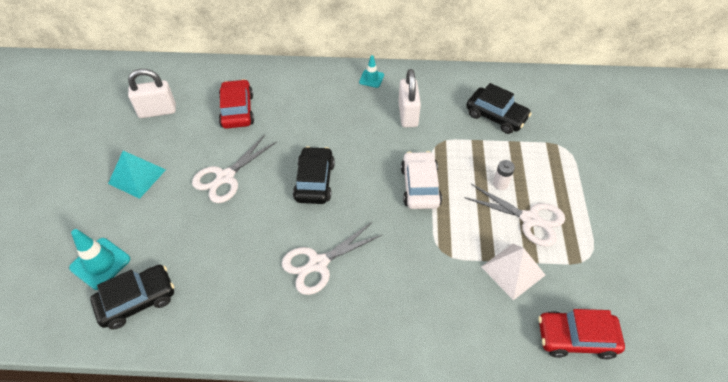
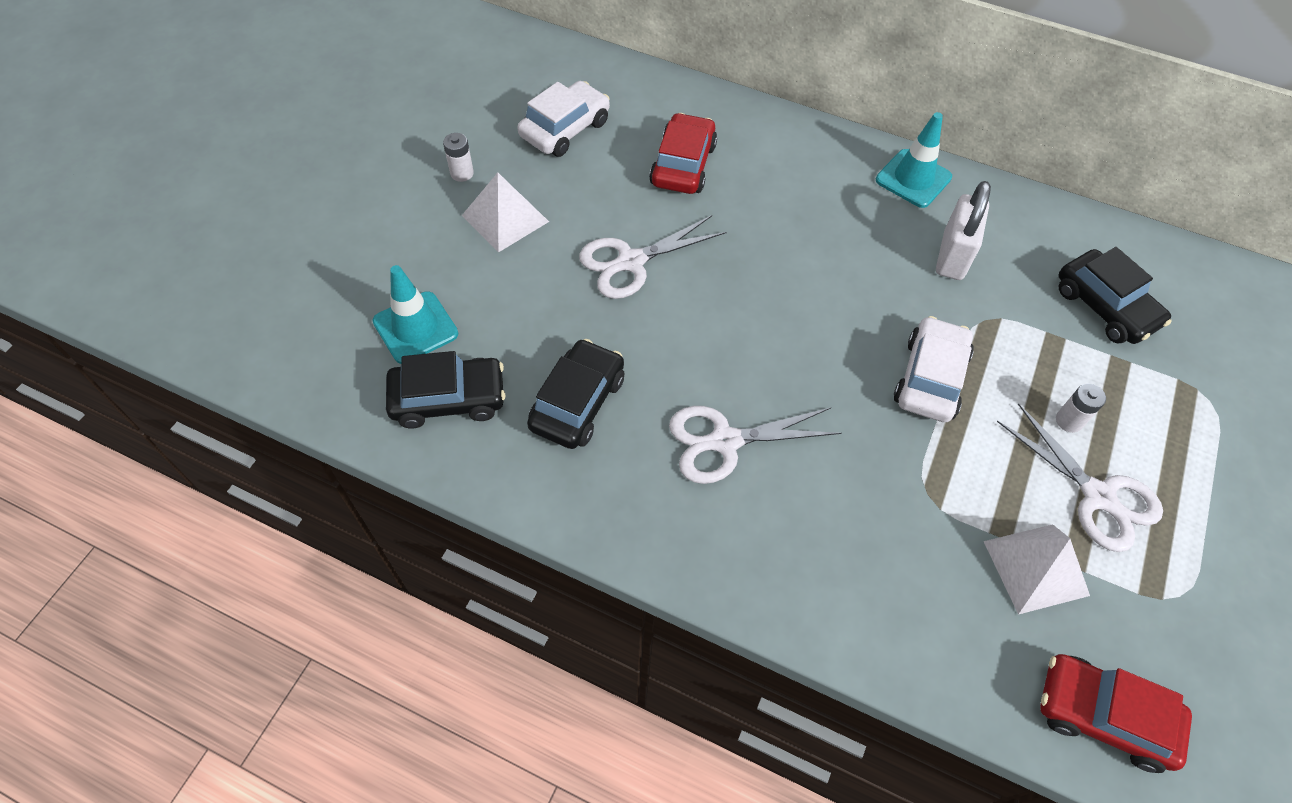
camera: 20 degrees right, 5 degrees up
(99, 158) = (462, 173): none -> white battery
(137, 176) = (505, 218): turquoise pyramid -> white pyramid
(157, 111) = (565, 129): white padlock -> white car
(314, 181) = (763, 313): black car -> black car (578, 403)
(371, 78) = (913, 179): turquoise traffic cone -> turquoise traffic cone, size x1.64

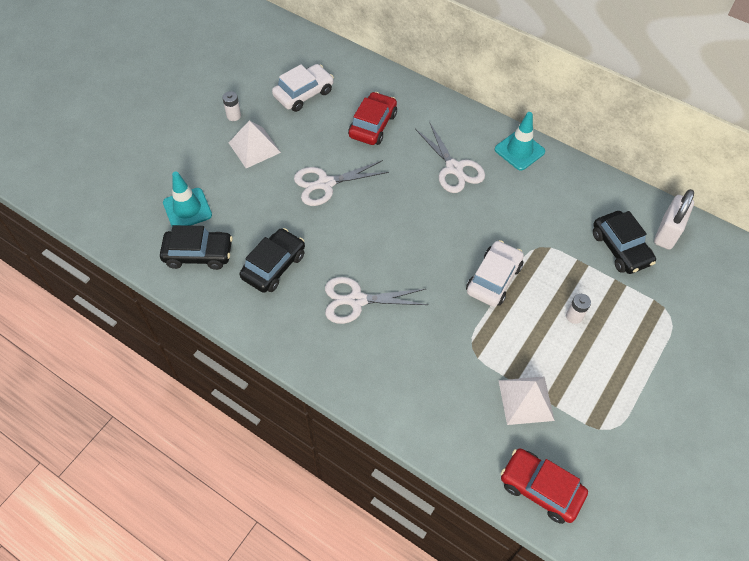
camera: 10 degrees right, 0 degrees up
(952, 256) = (530, 204): white padlock -> white padlock (667, 233)
(1097, 496) = (578, 363): white scissors -> white scissors (454, 168)

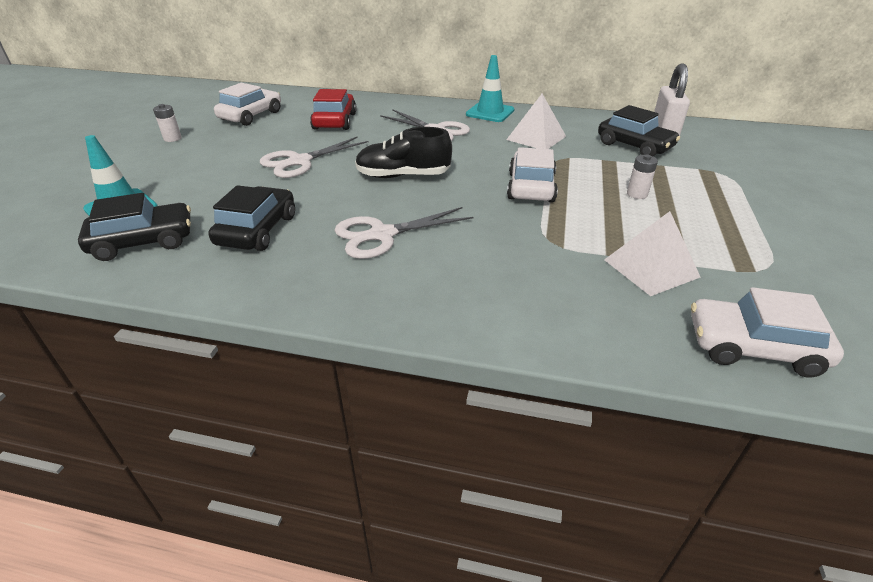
camera: 20 degrees left, 20 degrees down
(254, 147) = (203, 153): white pyramid -> white pyramid (536, 138)
(399, 230) = (403, 176): none -> black shoe
(540, 488) = (753, 347): red car -> white car

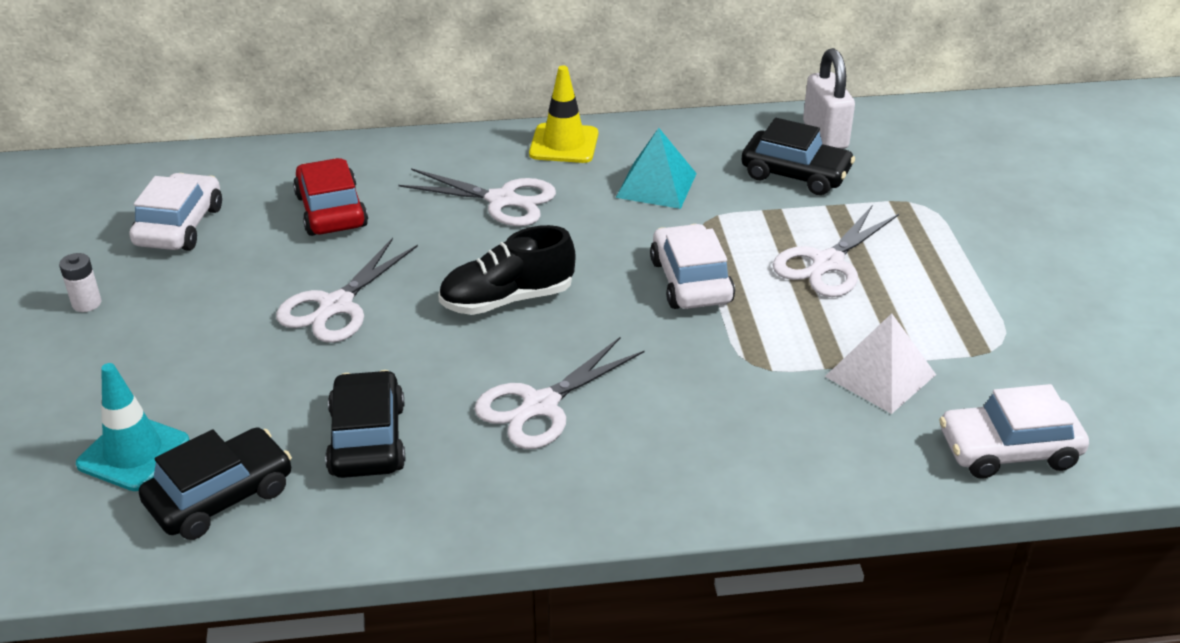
camera: 20 degrees left, 0 degrees up
(490, 112) = (564, 144): turquoise traffic cone -> yellow traffic cone
(536, 138) = (656, 185): white pyramid -> turquoise pyramid
(637, 194) = (827, 263): white battery -> white scissors

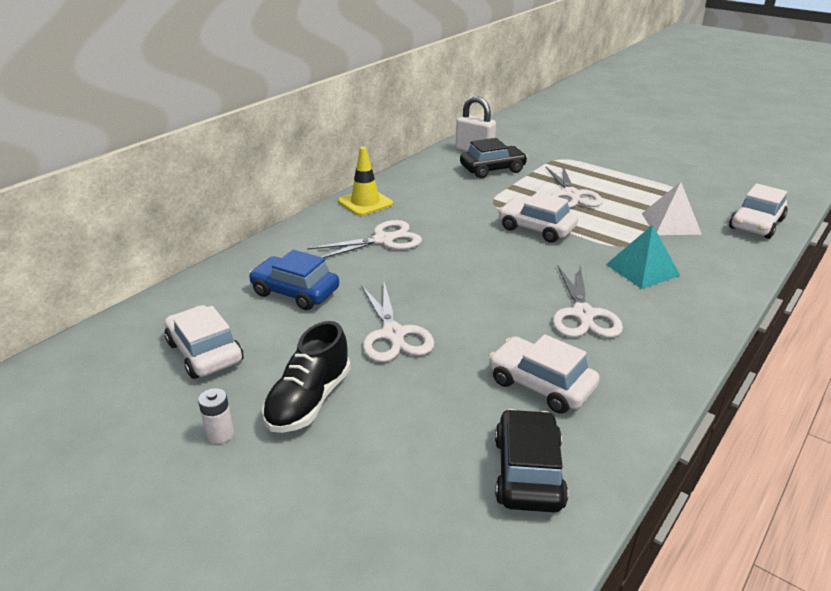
camera: 45 degrees left, 5 degrees down
(133, 453) = (430, 492): turquoise traffic cone -> none
(331, 211) = (295, 292): red car -> blue car
(367, 439) = (541, 384): black car -> white car
(507, 299) = (474, 280): black shoe -> black shoe (309, 400)
(656, 185) = (444, 199): turquoise pyramid -> turquoise pyramid (642, 270)

